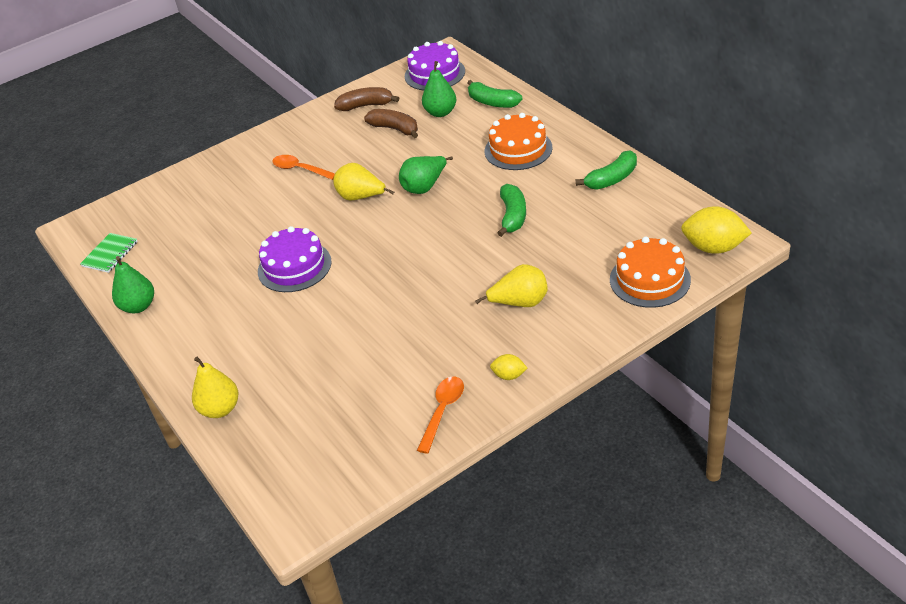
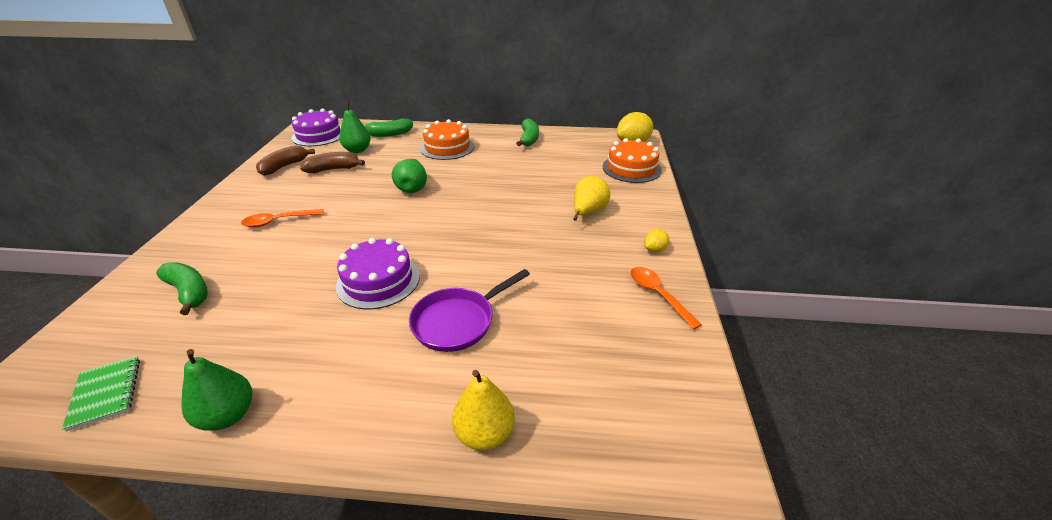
camera: 55 degrees left, 5 degrees down
(296, 332) = (458, 321): none -> purple pan
(361, 197) = (369, 213): yellow pear -> none
(513, 216) = (502, 176): green banana -> green banana (189, 292)

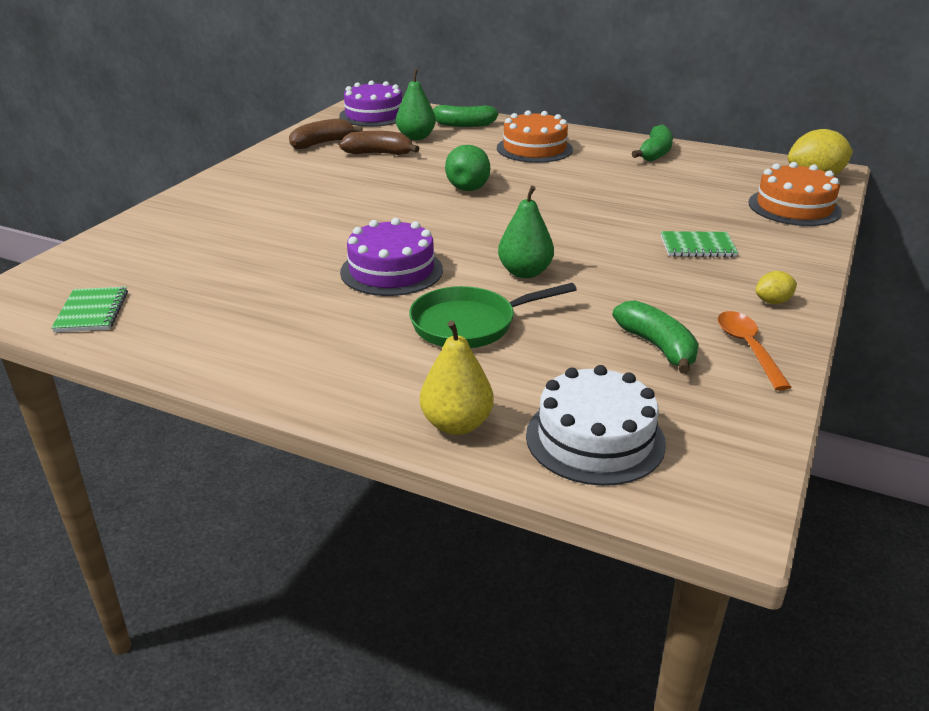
camera: 20 degrees right, 5 degrees down
(189, 292) = (187, 246): green banana -> green banana (657, 347)
(228, 415) = (198, 352): green pear -> green pear (525, 272)
(278, 221) = (298, 196): orange spoon -> none
(458, 321) = (469, 324): purple pan -> green pan
(588, 212) = (697, 246): yellow pear -> green notebook
(595, 415) = (595, 439): none -> white cake

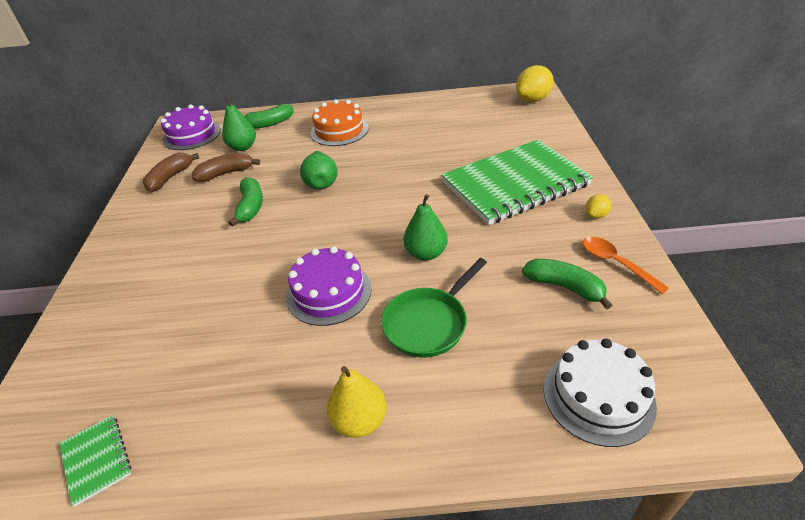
camera: 25 degrees left, 10 degrees up
(456, 424) = (500, 432): yellow pear -> yellow pear (359, 420)
(655, 153) = (422, 109): green banana -> green banana (251, 207)
(697, 246) = (514, 184): green notebook -> green notebook, size x2.49
(794, 207) = (541, 128): orange cake -> none

